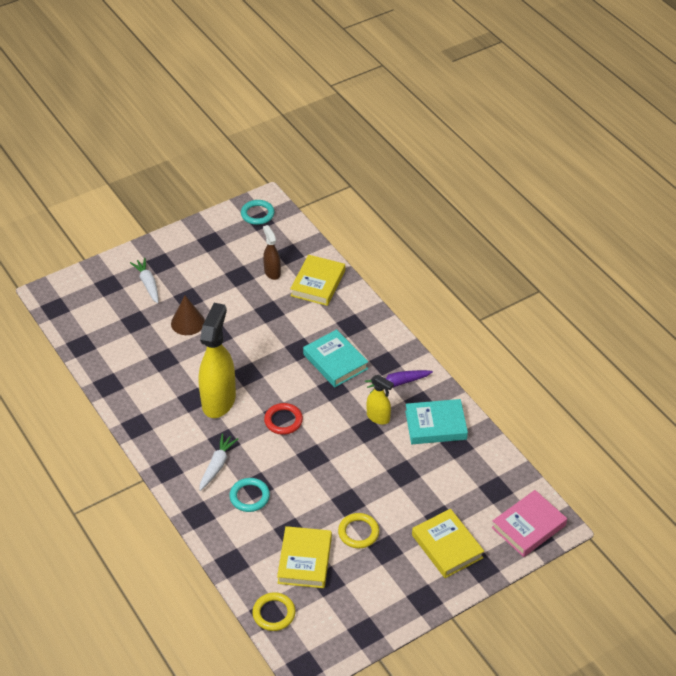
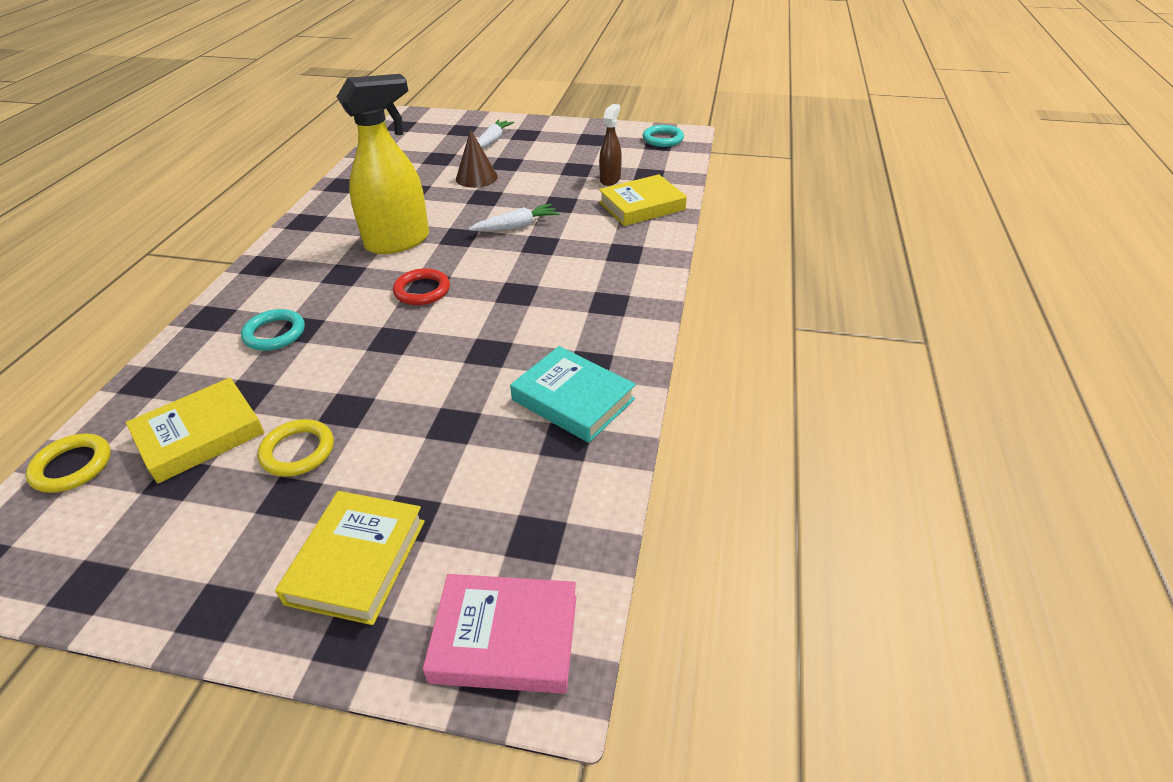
camera: 45 degrees right, 5 degrees down
(217, 465) = (301, 289): white carrot -> white carrot (516, 226)
(335, 362) = (557, 272): turquoise book -> none
(378, 417) = (519, 348): yellow spray bottle -> none
(397, 383) = (593, 329): purple carrot -> none

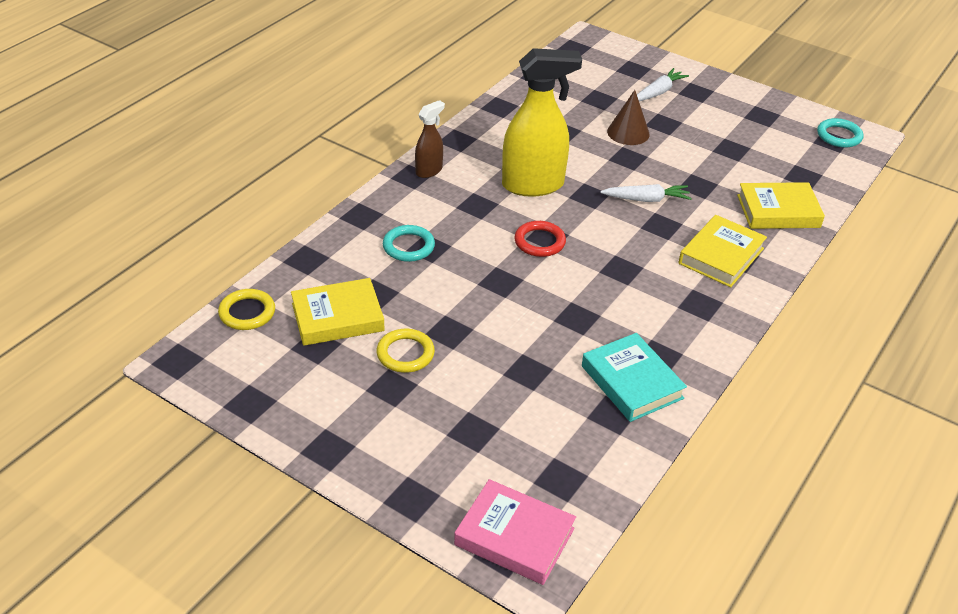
camera: 20 degrees right, 0 degrees up
(357, 561) = (428, 449): yellow book -> yellow book (721, 256)
(610, 179) = (760, 171): brown spray bottle -> brown spray bottle (429, 171)

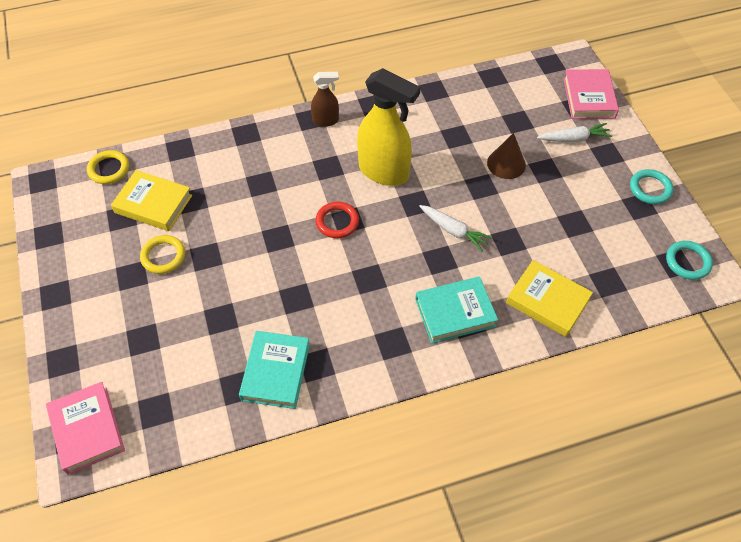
camera: 40 degrees right, 15 degrees up
(408, 246) = (249, 175): turquoise ring -> turquoise ring (650, 189)
(634, 59) = (588, 98): none -> pink book
(721, 256) = (455, 312): yellow book -> turquoise book

